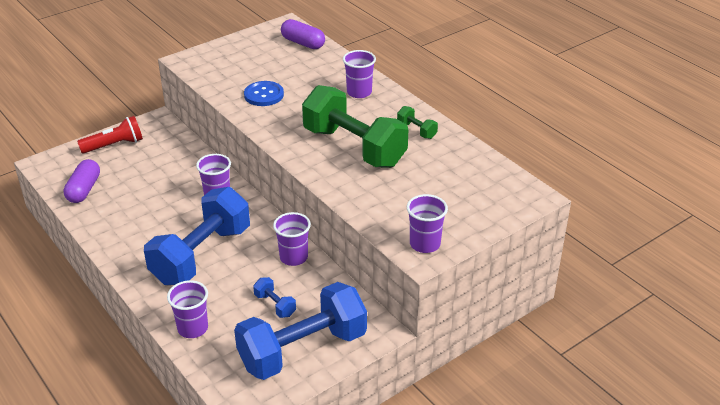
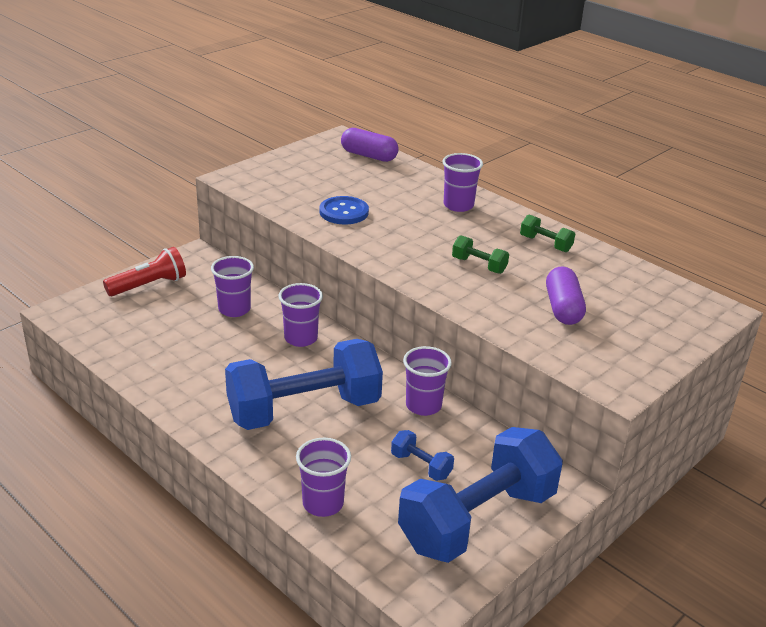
camera: 10 degrees left, 5 degrees down
(84, 190) = (124, 339): purple capsule -> purple capsule (563, 308)
(201, 255) = (304, 410): blue dumbbell -> blue dumbbell turned 45 degrees clockwise
(354, 147) = (479, 265): green dumbbell -> green dumbbell, size x0.40
(425, 244) = (616, 371): purple cup -> purple cup (234, 309)

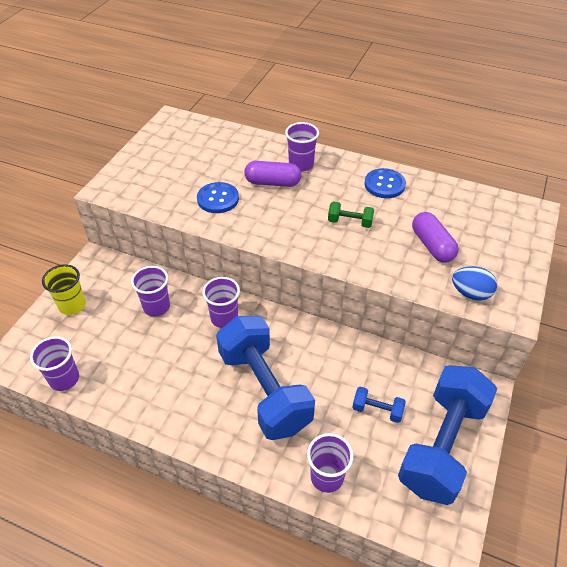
camera: 20 degrees left, 15 degrees up
(149, 285) = (72, 305): red flashlight -> yellow cup
(304, 410) = (264, 390): blue dumbbell -> blue dumbbell turned 75 degrees counterclockwise
(369, 156) = (204, 132): purple capsule -> purple capsule (273, 182)
(423, 405) = (349, 351): purple cup -> purple cup (64, 379)
(545, 244) = (384, 184): green dumbbell -> blue button
(578, 359) = (470, 293): none -> blue egg

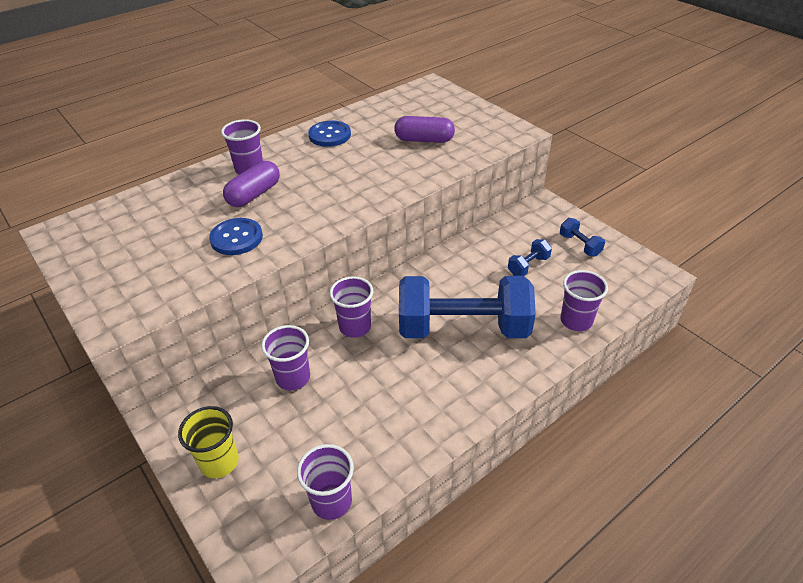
camera: 60 degrees left, 5 degrees down
(350, 222) = (356, 169): green dumbbell -> none
(441, 445) = (579, 245): blue dumbbell -> blue dumbbell, size x0.40
(470, 293) = (489, 142): blue egg -> none

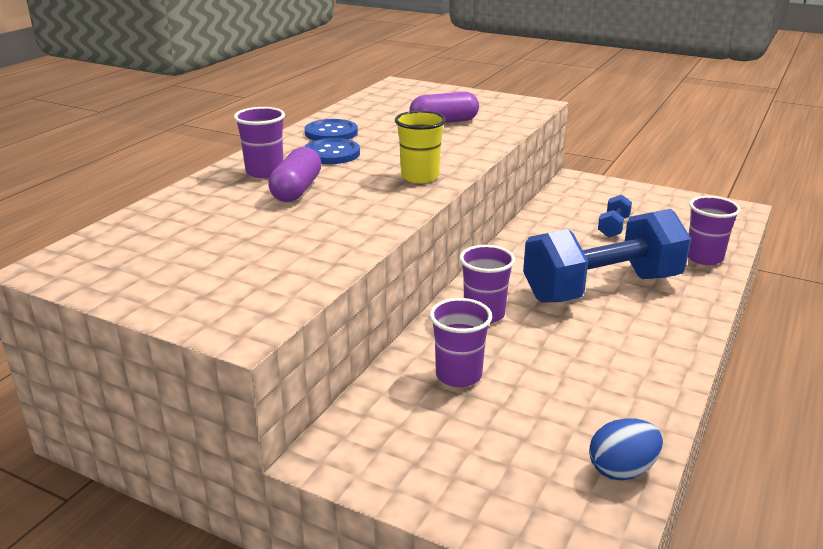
camera: 25 degrees left, 15 degrees down
(219, 462) = (449, 477): yellow cup -> yellow cup (419, 177)
(236, 238) = (319, 227): blue button -> blue button (332, 154)
(331, 501) = (622, 470): purple cup -> blue egg
(579, 245) = (645, 203): blue dumbbell -> none

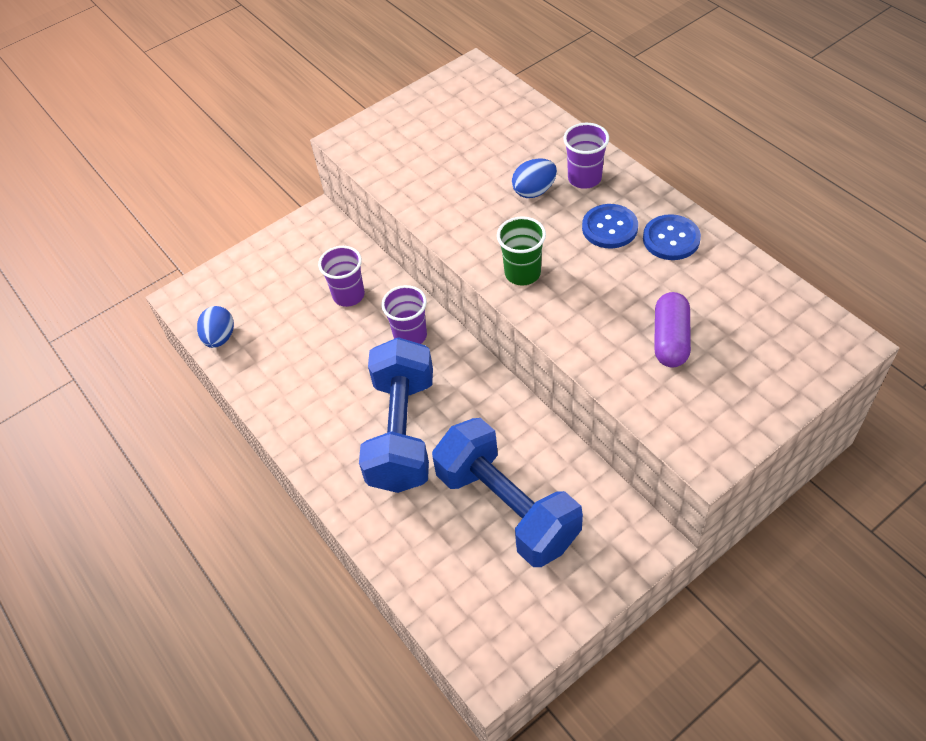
camera: 120 degrees right, 25 degrees up
(296, 190) = (534, 191): purple capsule -> blue egg
(419, 177) = (522, 273): yellow cup -> green cup
(613, 227) = (507, 507): blue dumbbell -> blue dumbbell, size x2.50
(704, 258) = (406, 550): purple cup -> none

